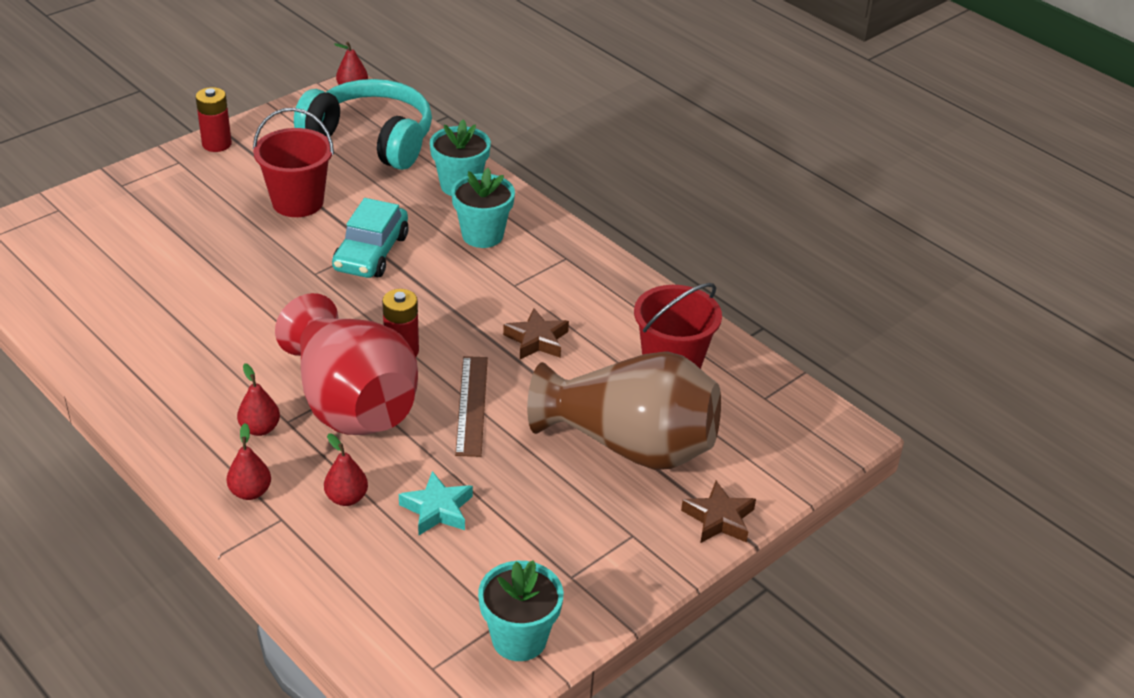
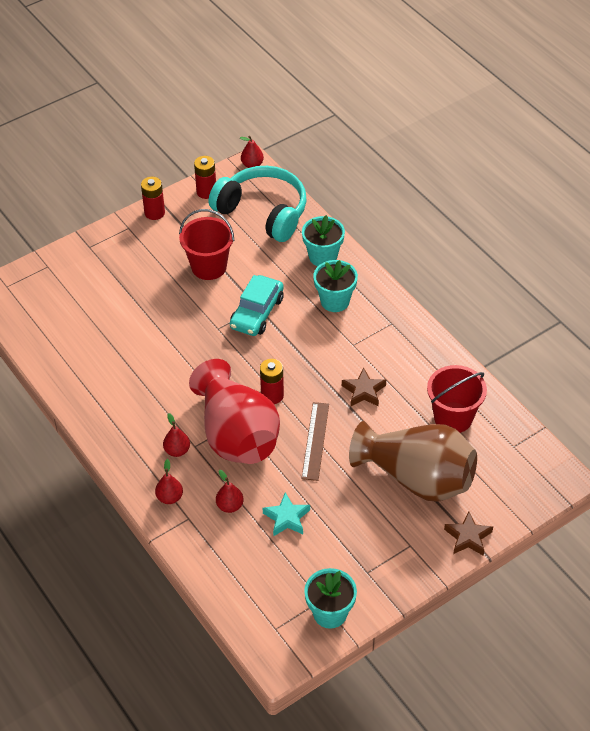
camera: 10 degrees right, 10 degrees up
(290, 119) = (206, 192): none -> red battery

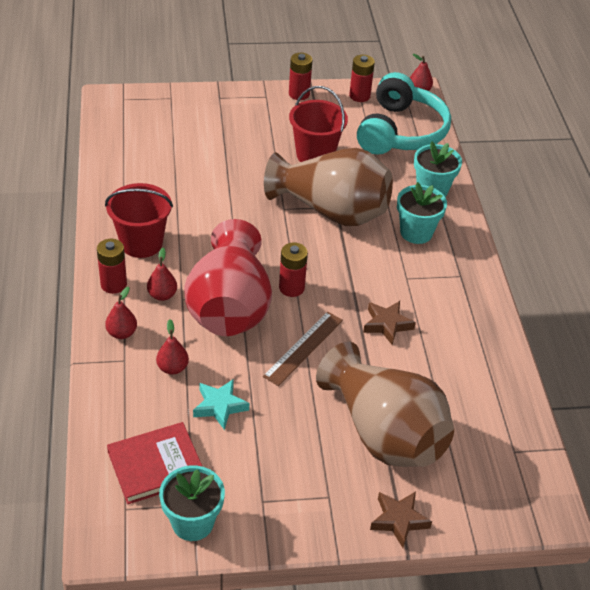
camera: 25 degrees right, 5 degrees down
(132, 460) = (113, 284): none -> red battery
(257, 313) = (331, 211): turquoise car -> brown vase
(263, 212) = (400, 132): turquoise headphones -> turquoise headphones turned 45 degrees clockwise
(273, 586) = (156, 465): none -> red book
(453, 417) = (465, 392): red bucket -> red bucket (141, 243)

